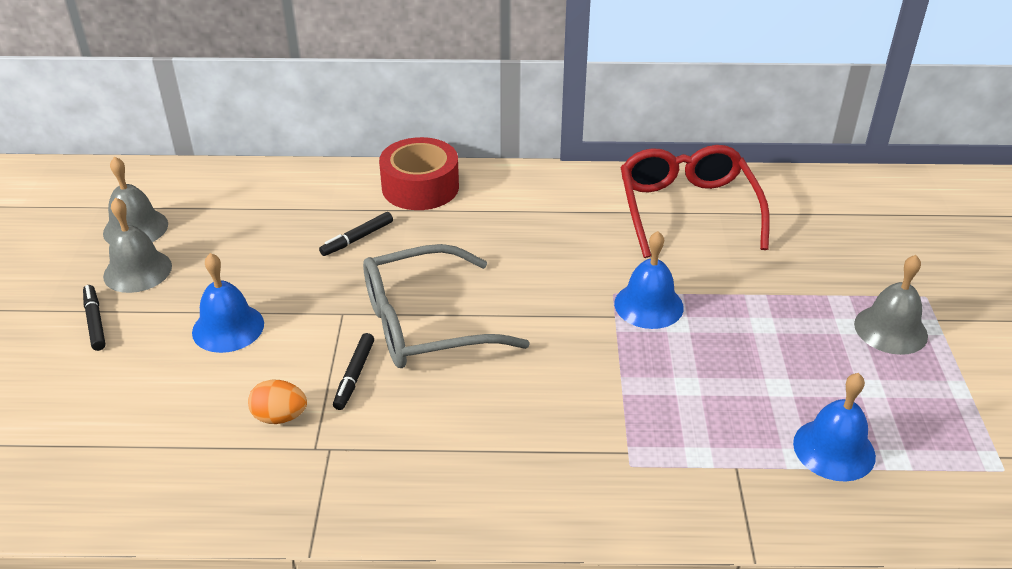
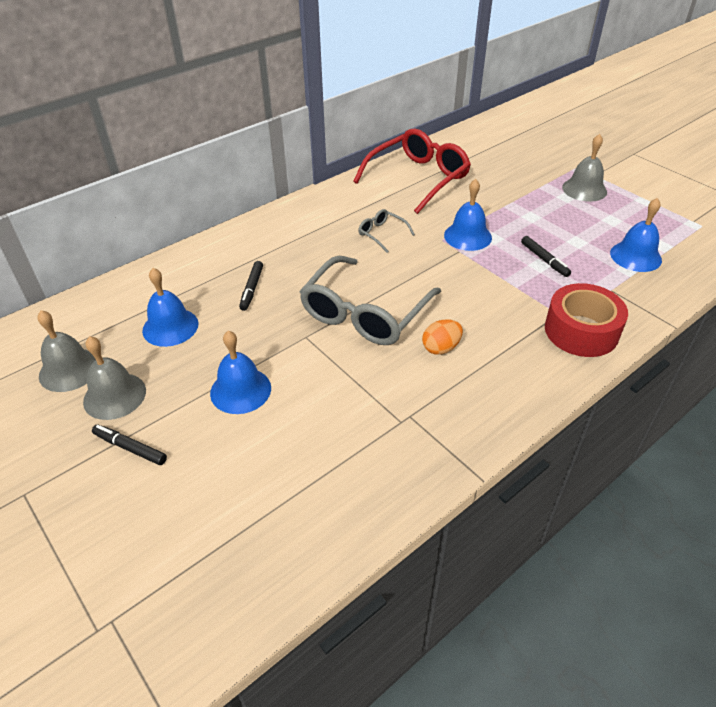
camera: 40 degrees left, 5 degrees up
(248, 235) = (170, 327): none -> blue bell
(280, 417) = (354, 419): orange egg -> orange egg (441, 348)
(354, 375) = (365, 367): black marker -> black marker (544, 260)
(420, 187) = (250, 239): red tape -> red tape (581, 331)
(555, 251) = (381, 234): none -> grey glasses
(687, 209) = (419, 178): red glasses -> red glasses turned 90 degrees clockwise

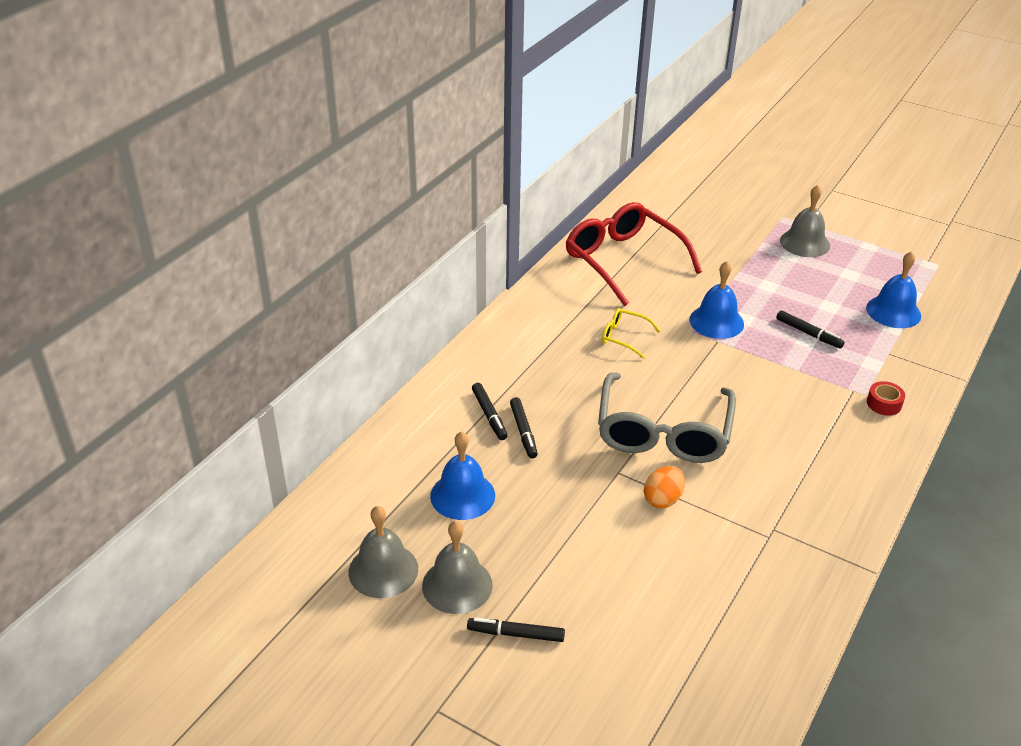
camera: 20 degrees left, 5 degrees down
(234, 271) = (489, 415): none -> black marker
(240, 390) = (589, 545): blue bell -> none
(381, 234) = (623, 337): grey glasses -> yellow glasses
(419, 178) = (622, 260): red glasses -> red glasses turned 60 degrees counterclockwise
(441, 348) = (762, 452): orange egg -> orange egg (662, 499)
(581, 331) = (884, 404): red tape -> red tape, size x0.45

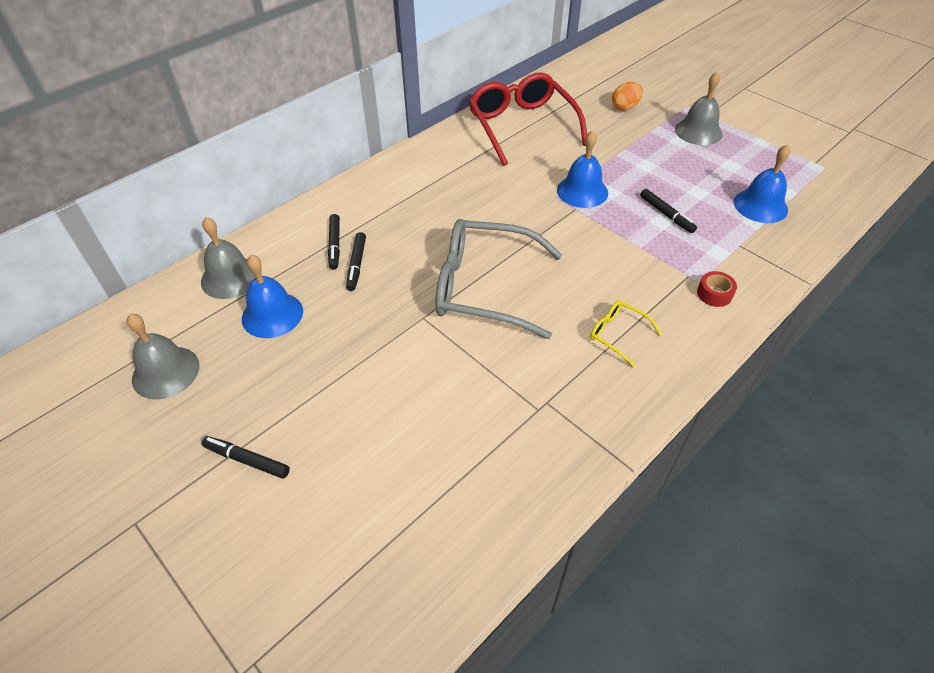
camera: 15 degrees right, 10 degrees up
(457, 585) = (221, 399): grey bell -> grey bell (230, 277)
(623, 337) = (489, 193): yellow glasses -> yellow glasses (617, 334)
(662, 499) = (452, 351): orange egg -> orange egg (625, 107)
(663, 433) = (483, 287): grey glasses -> grey glasses turned 75 degrees clockwise

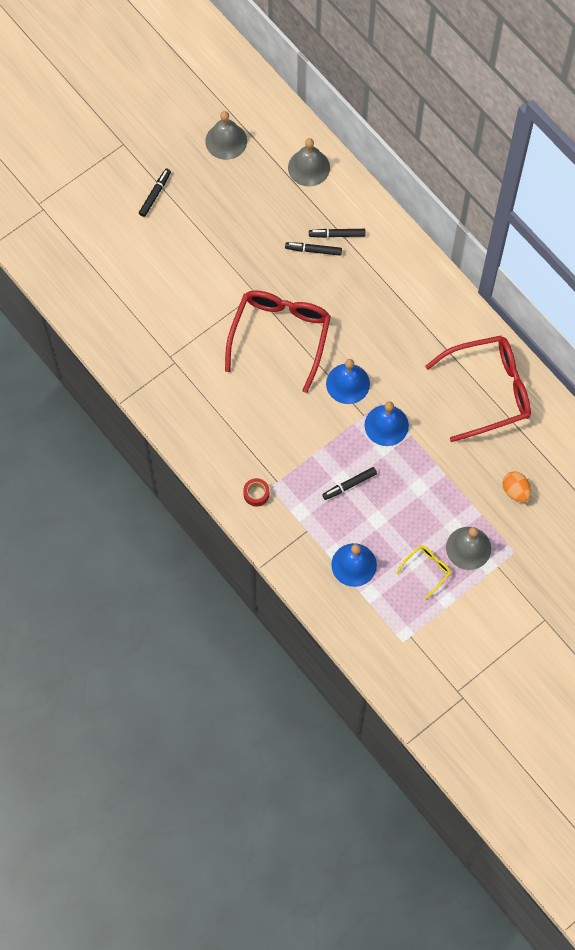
camera: 95 degrees right, 20 degrees up
(272, 314) = (269, 198): blue bell -> blue bell (347, 383)
(483, 287) = (280, 335): grey glasses -> red glasses
(617, 334) = (225, 417): yellow glasses -> yellow glasses (427, 569)

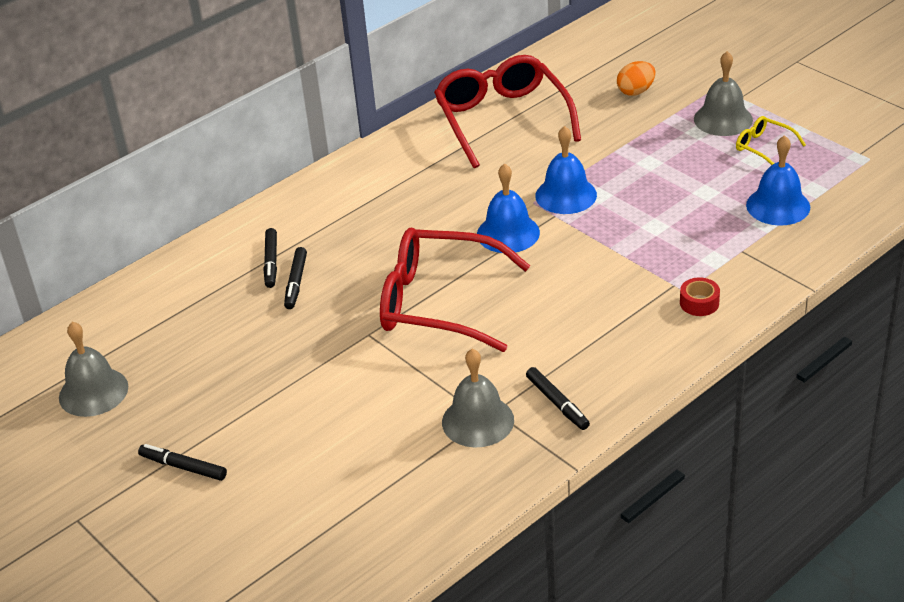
camera: 90 degrees left, 30 degrees down
(309, 167) = (155, 299): grey bell -> grey bell (478, 421)
(349, 485) = (662, 219): black marker -> black marker (557, 403)

